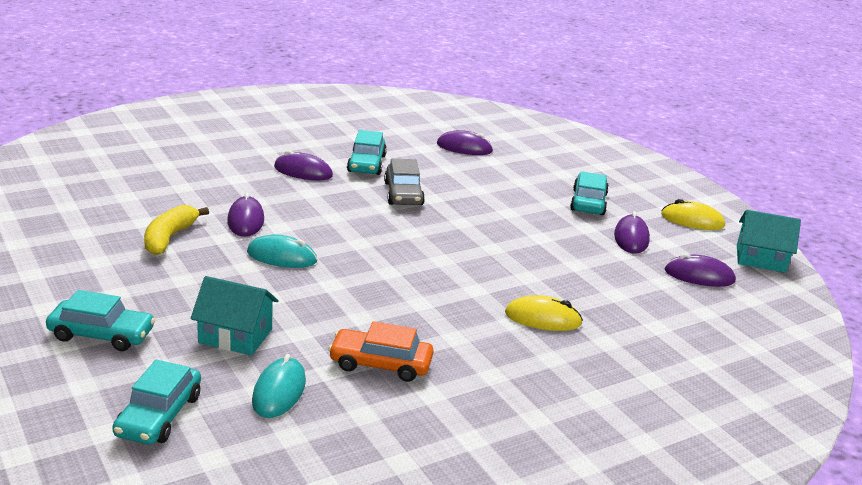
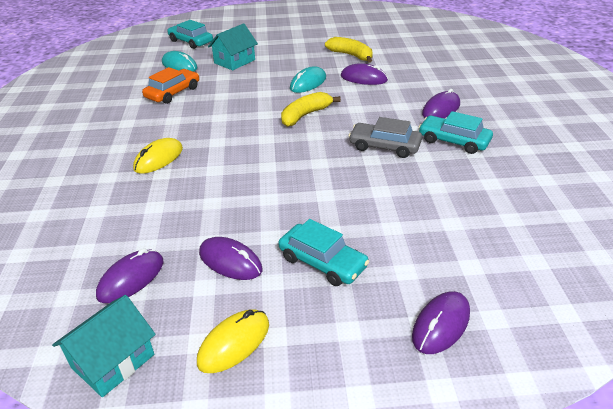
camera: 120 degrees right, 10 degrees up
(101, 334) = (262, 35): turquoise car -> none
(372, 244) = (305, 115): none -> yellow banana
(464, 148) = (491, 212): purple mouse -> purple mouse (441, 325)

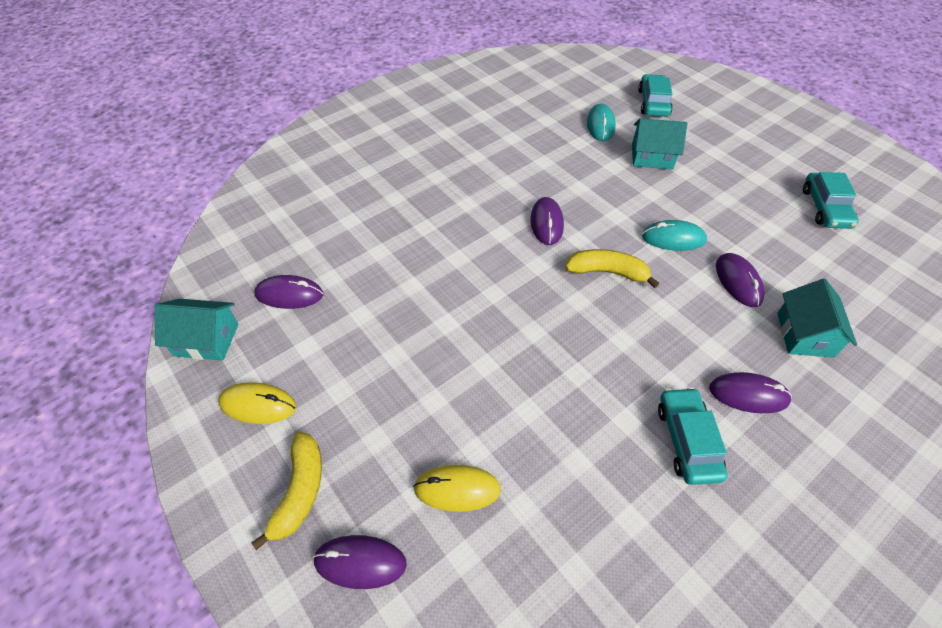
camera: 55 degrees right, 15 degrees up
(158, 159) = (443, 211): yellow mouse -> yellow mouse (457, 489)
(173, 93) = (550, 152): orange car -> none
(230, 261) = (346, 346): purple mouse -> purple mouse (546, 223)
(322, 262) = (386, 416): turquoise car -> turquoise car (825, 208)
(351, 55) = (778, 242): yellow banana -> yellow banana (300, 491)
(384, 146) = (613, 374): grey car -> none
(419, 76) = (804, 334): none -> turquoise house

